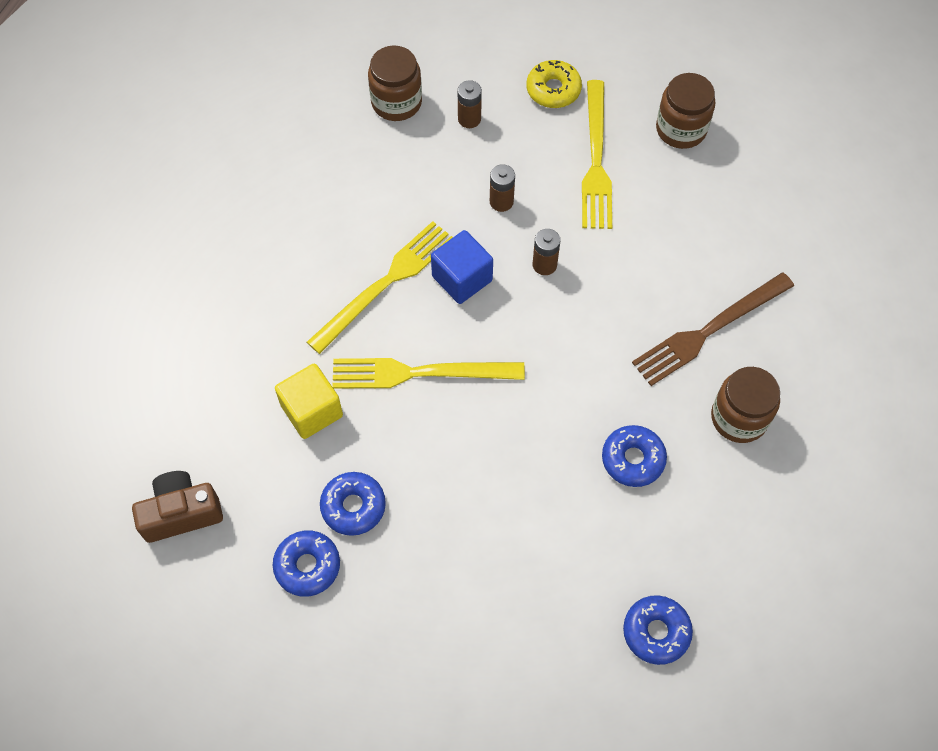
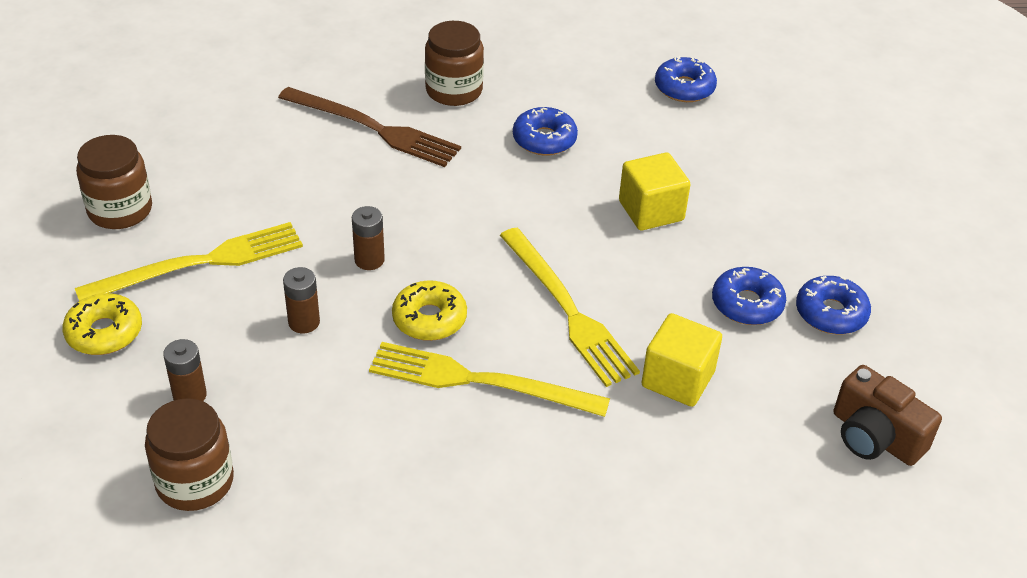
camera: 120 degrees left, 20 degrees down
(462, 278) = (429, 319): blue cube -> yellow donut
(497, 496) = (651, 211): none -> yellow cube

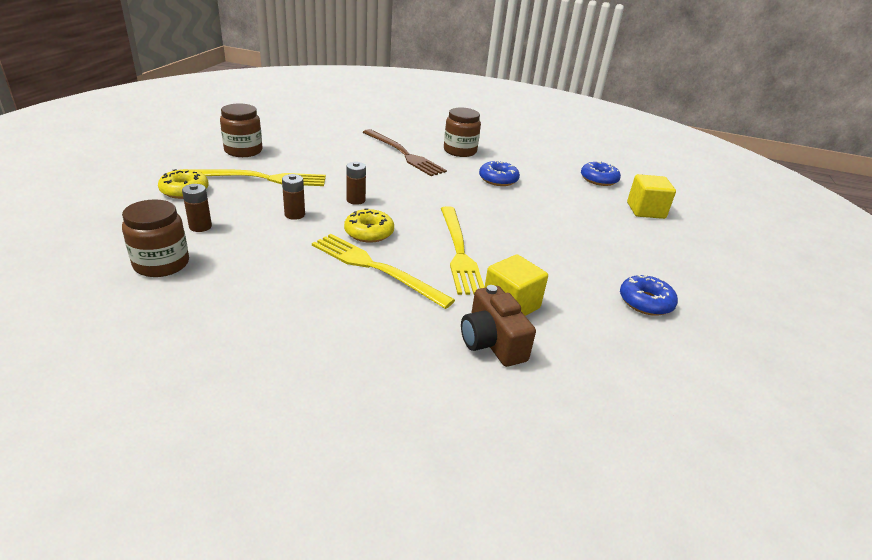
camera: 20 degrees right, 10 degrees down
(651, 211) = (545, 222): yellow cube -> yellow cube (645, 210)
(747, 304) = (584, 281): blue donut -> none
(875, 437) = (648, 382): brown camera -> brown camera (492, 342)

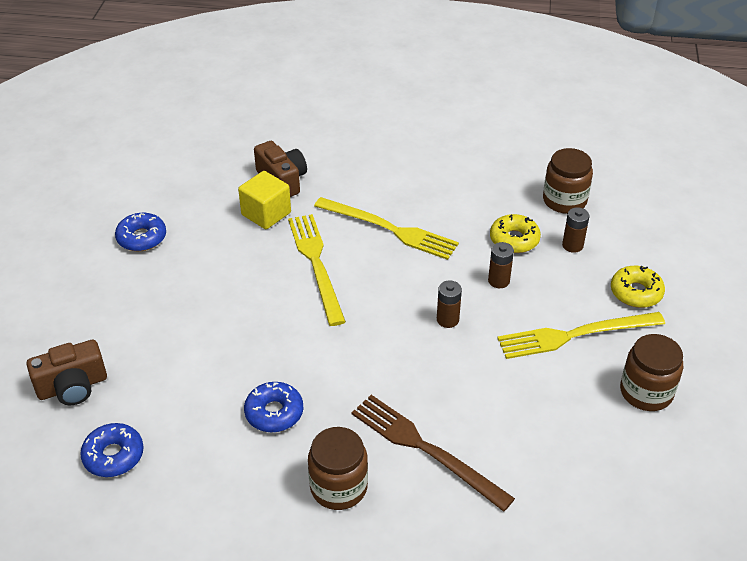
camera: 175 degrees right, 10 degrees up
(369, 232) = (412, 271): yellow donut -> yellow donut (514, 239)
(645, 210) = (72, 386): yellow cube -> brown camera

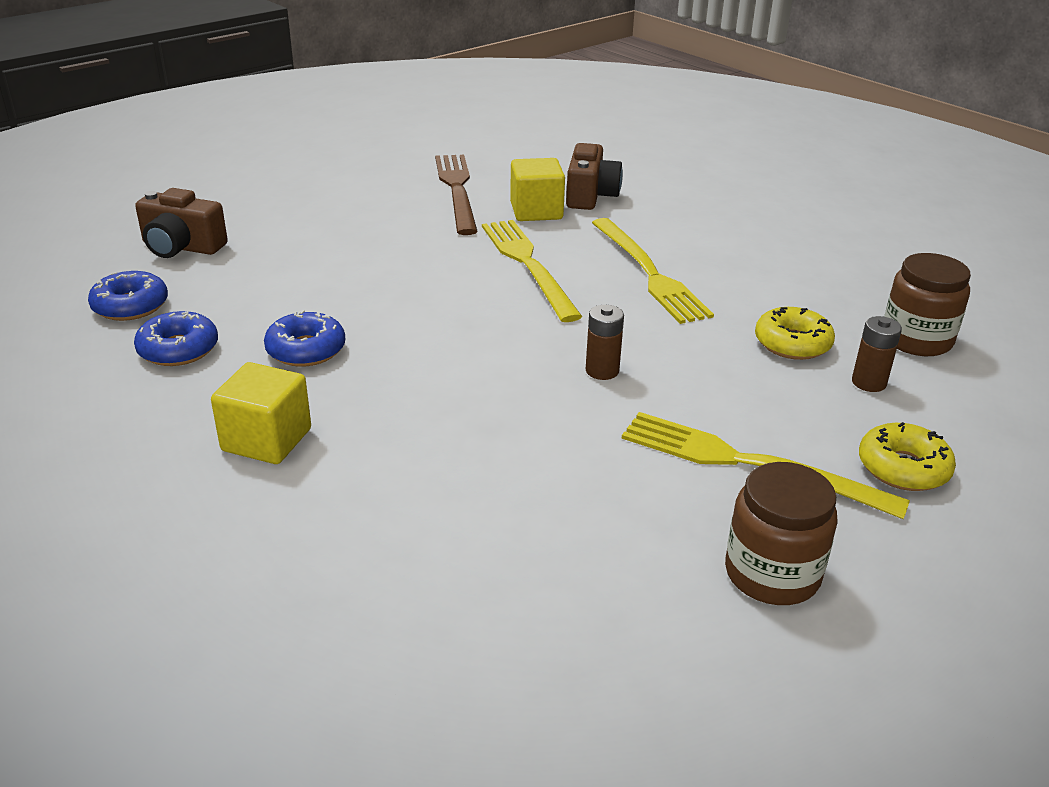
camera: 40 degrees right, 10 degrees down
(142, 238) = (397, 182): blue donut -> blue donut (178, 349)
(316, 264) = (527, 264): yellow fork -> yellow fork turned 45 degrees counterclockwise
(338, 487) = (266, 440): brown jar -> yellow cube
(425, 449) = (402, 462): brown fork -> brown fork (457, 190)
(498, 281) = (717, 368): brown battery -> none

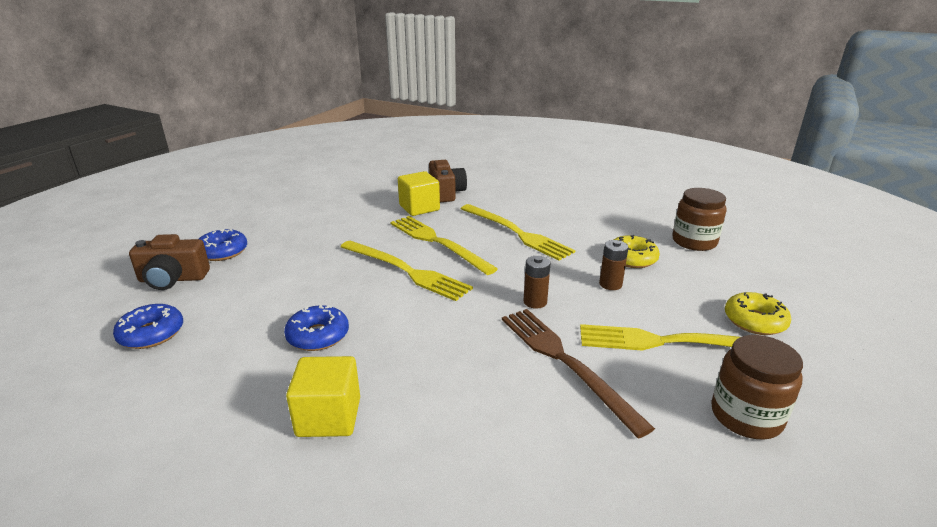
camera: 20 degrees left, 5 degrees down
(178, 349) = (212, 360): blue donut -> blue donut (222, 252)
(457, 190) = (358, 203): brown fork -> brown fork (564, 361)
(461, 295) = (406, 271): none -> yellow fork
(868, 383) = (692, 273): brown battery -> brown battery (610, 284)

